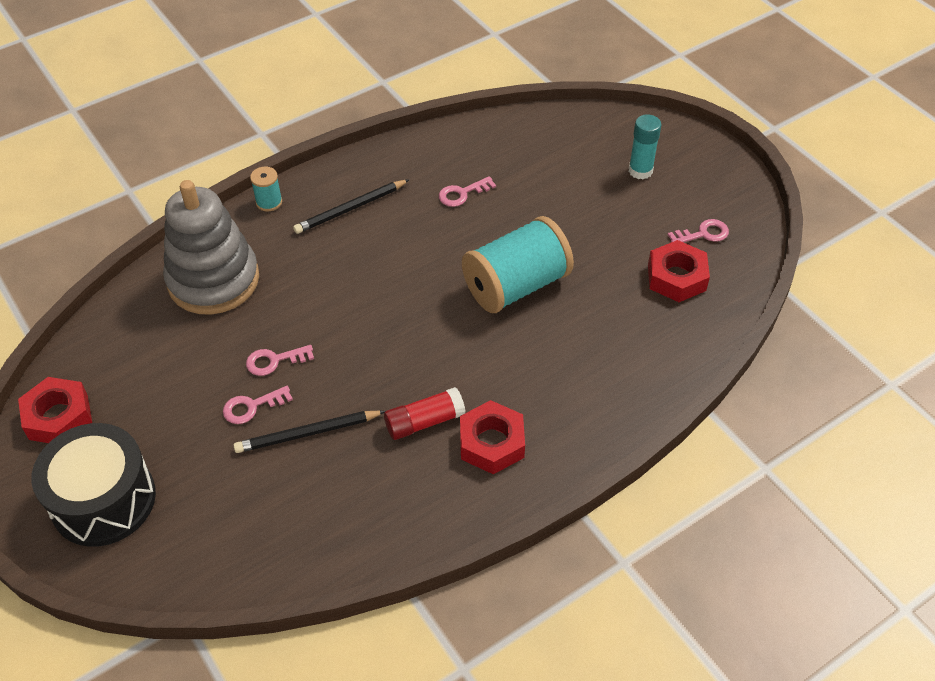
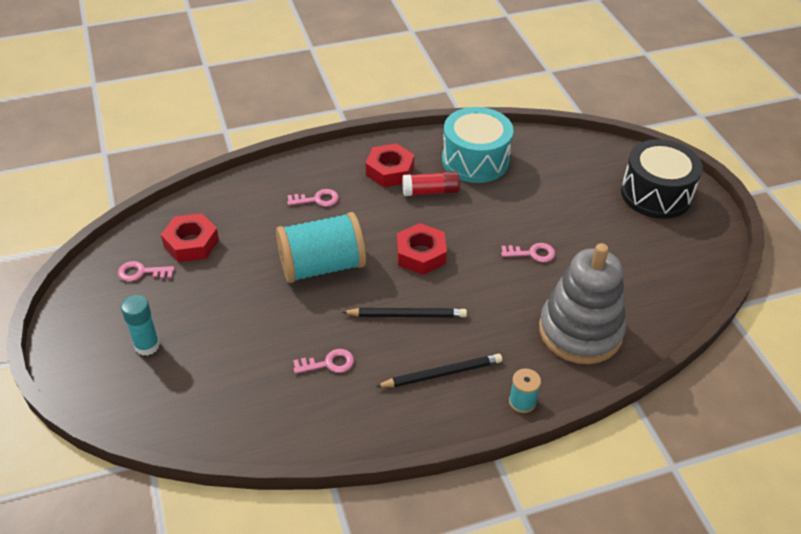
camera: 165 degrees left, 5 degrees down
(58, 417) = (699, 251): red nut -> red nut (421, 254)
(251, 407) = (552, 226): pink key -> pink key (317, 199)
(308, 434) = (513, 202): black pencil -> black pencil (407, 315)
(375, 496) = (475, 160): none -> turquoise drum

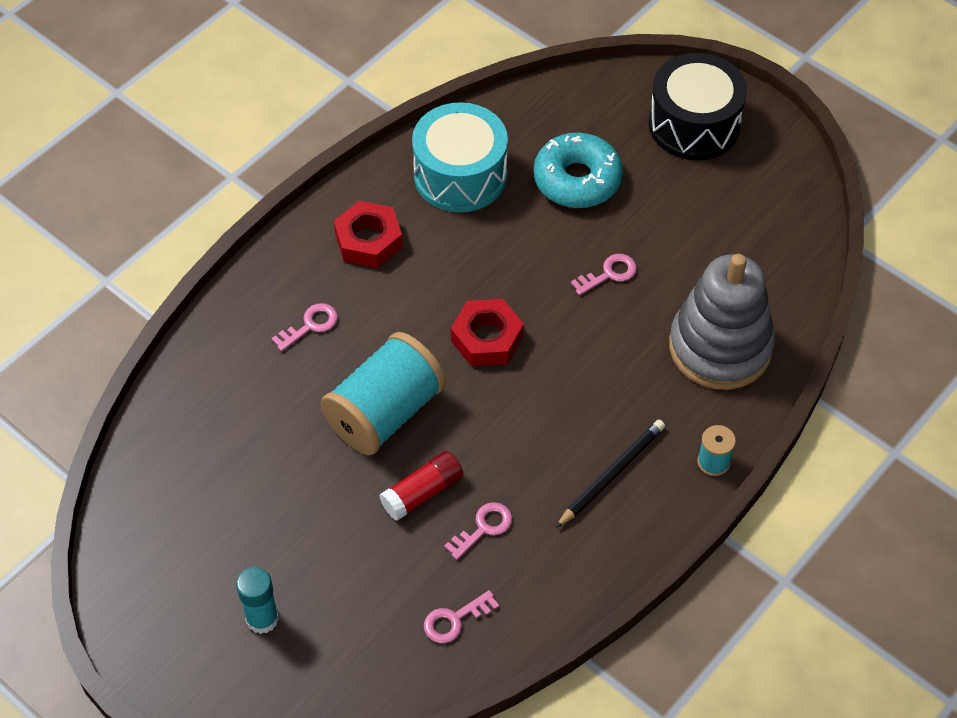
camera: 30 degrees left, 10 degrees up
(141, 272) = (174, 533): pink key -> pink key (454, 620)
(191, 243) = (203, 463): red nut -> none
(407, 315) = (526, 424): black pencil -> none
(430, 191) = (438, 246): red glue stick -> red glue stick (422, 493)
(550, 192) = (577, 180): none -> turquoise donut

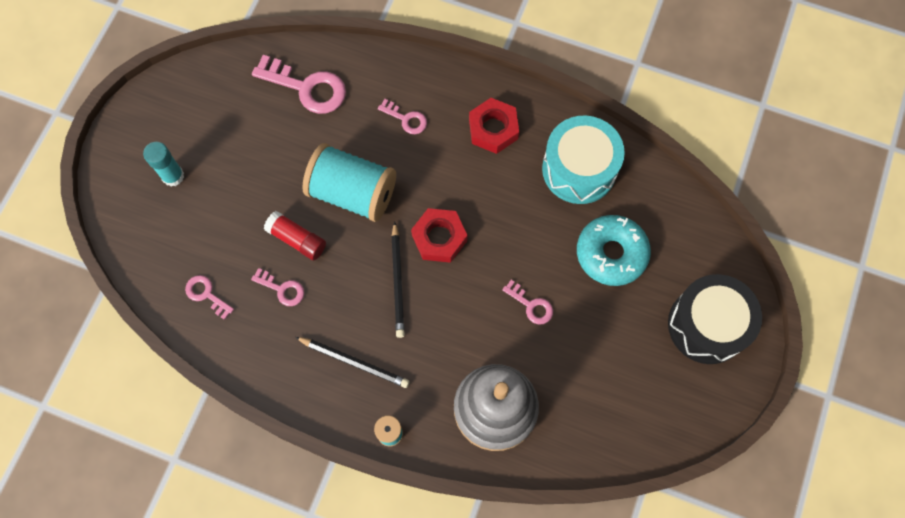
camera: 70 degrees right, 15 degrees up
(210, 421) = (307, 88): none -> pink key
(525, 398) = (398, 281): none -> black pencil

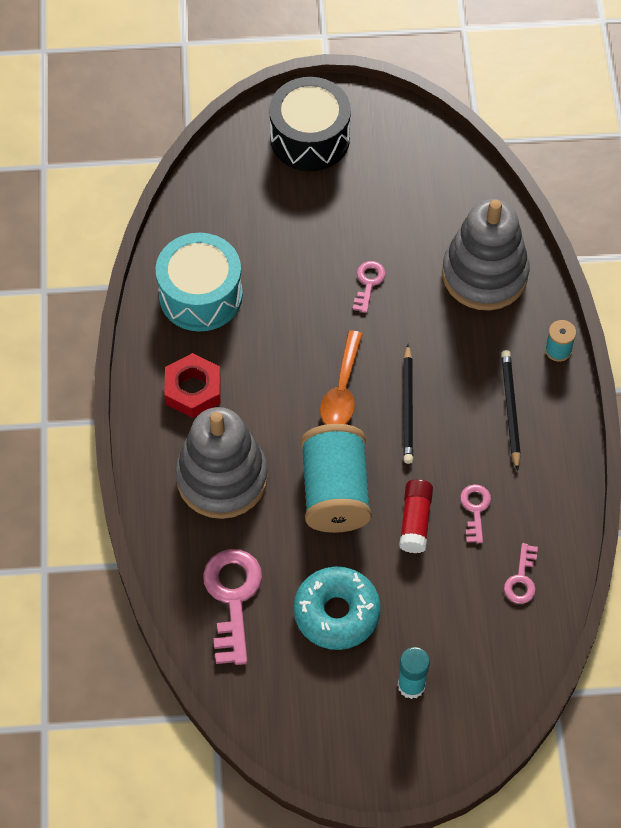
camera: 115 degrees left, 10 degrees down
(398, 281) = (408, 407): black pencil -> black pencil turned 120 degrees clockwise
(406, 119) = (222, 478): pink key -> grey stacking toy
(439, 238) = (342, 389): red nut -> orange spoon
(611, 253) = (279, 236): turquoise donut -> turquoise donut (336, 613)

